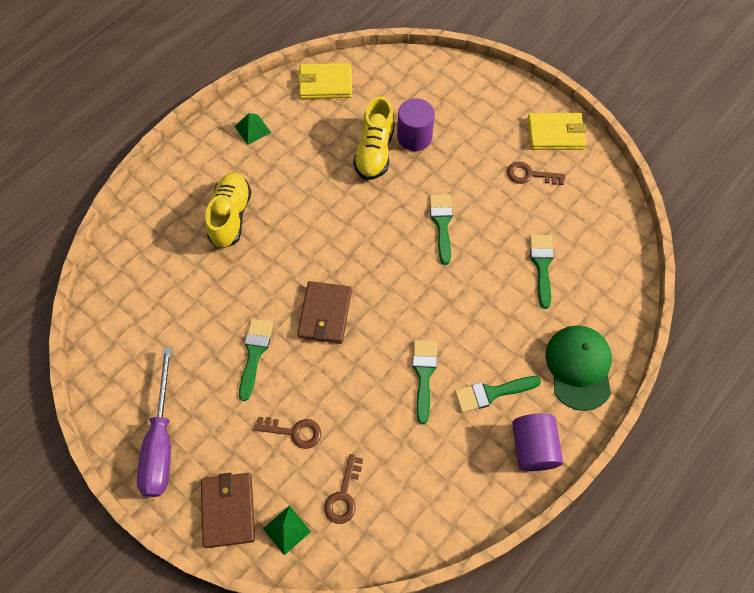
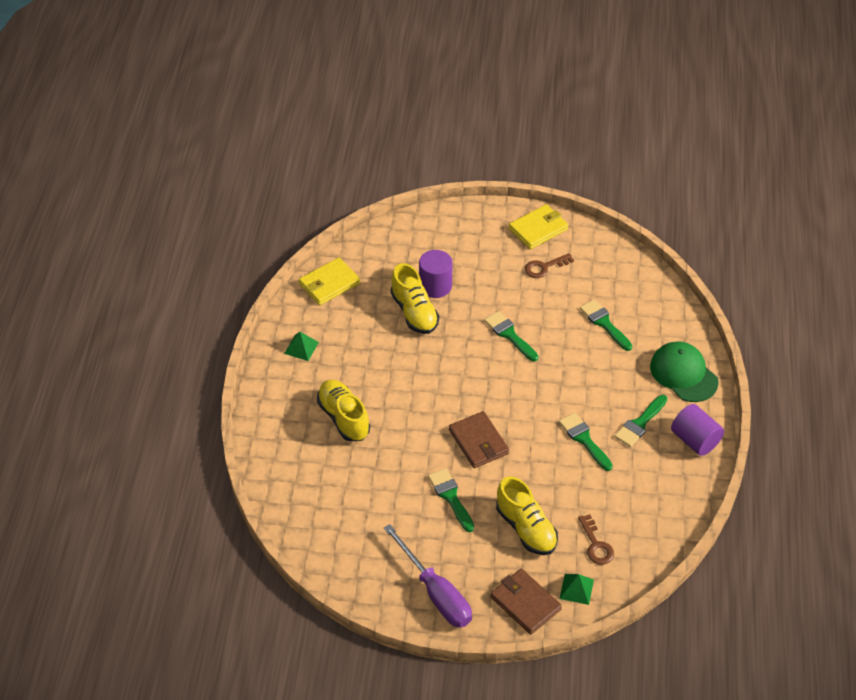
camera: 35 degrees left, 15 degrees down
(294, 432) = (526, 528): brown key -> yellow shoe

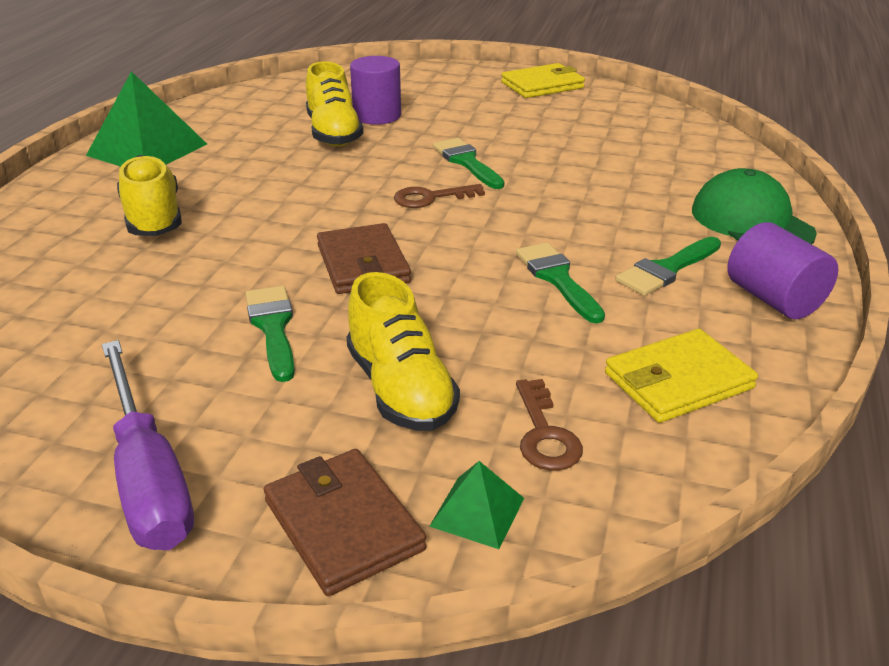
camera: 10 degrees right, 15 degrees down
(301, 347) = (147, 149): green pyramid -> green pyramid, size x2.06
(329, 284) = (231, 104): yellow wallet -> yellow wallet (678, 381)
(544, 267) = (541, 112): brown key -> brown key (431, 198)
(604, 323) = (621, 163): green brush -> none

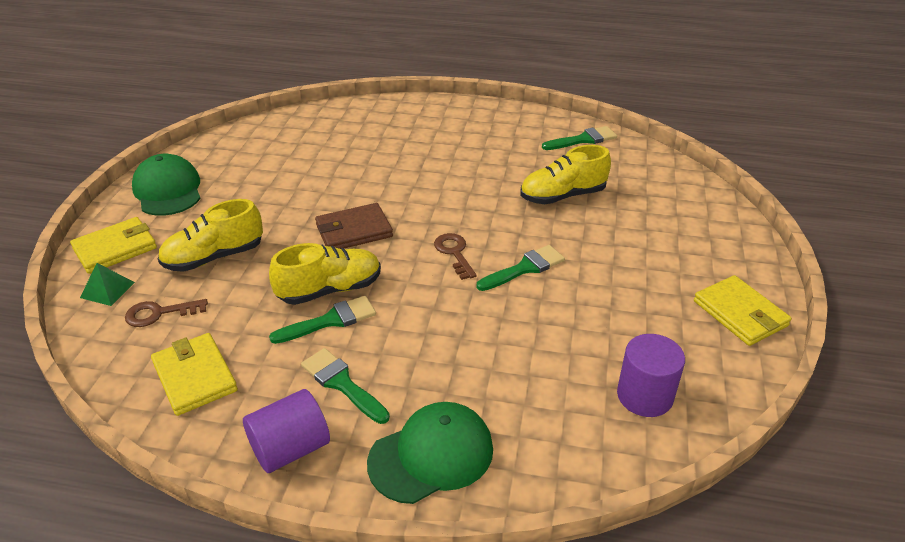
camera: 85 degrees right, 5 degrees up
(147, 149) = (510, 126): green pyramid -> none
(148, 476) = (168, 190): purple screwdriver -> green cap
(153, 218) = (411, 146): yellow shoe -> yellow shoe (330, 290)
(273, 327) = (283, 206): green brush -> green brush (583, 140)
(343, 524) = (115, 248): brown wallet -> yellow wallet
(377, 116) = (608, 213): purple cylinder -> purple cylinder (644, 396)

